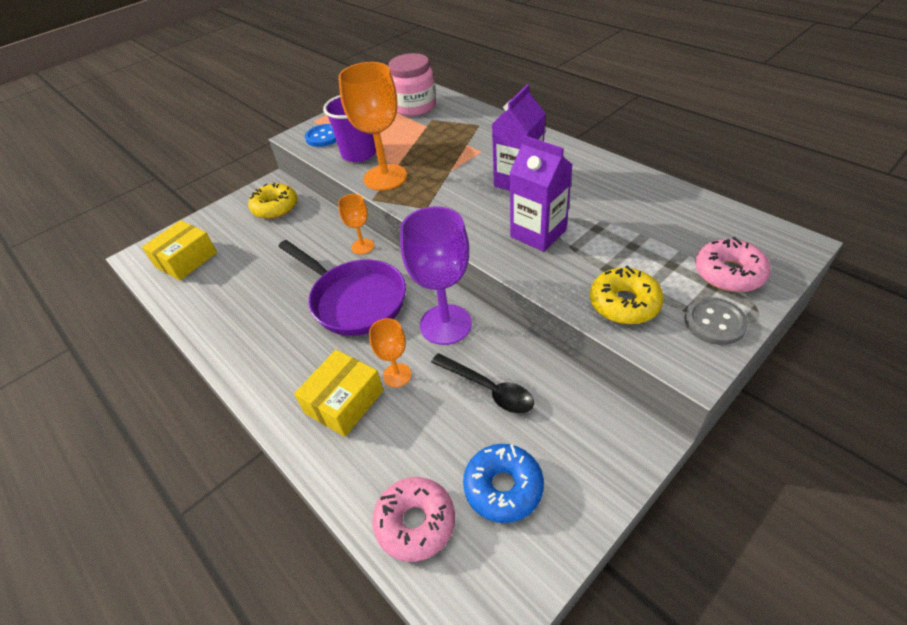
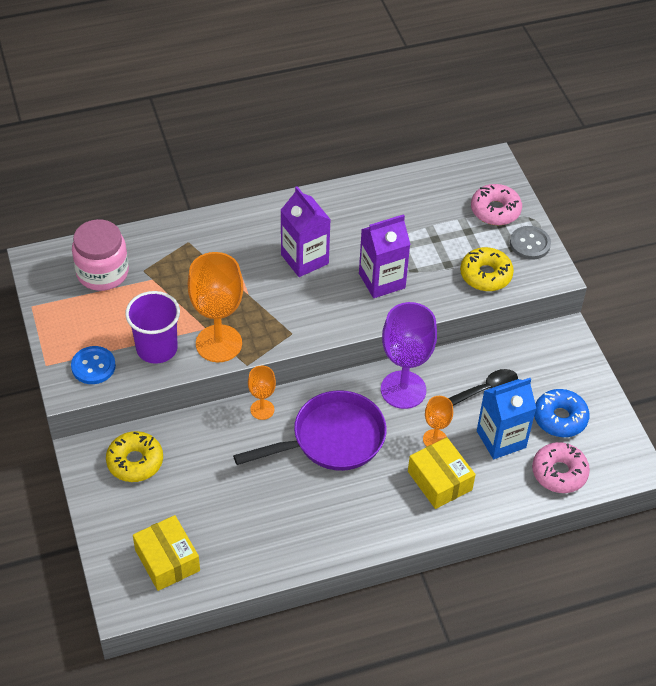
camera: 70 degrees left, 5 degrees up
(432, 436) = (501, 439): none -> blue carton

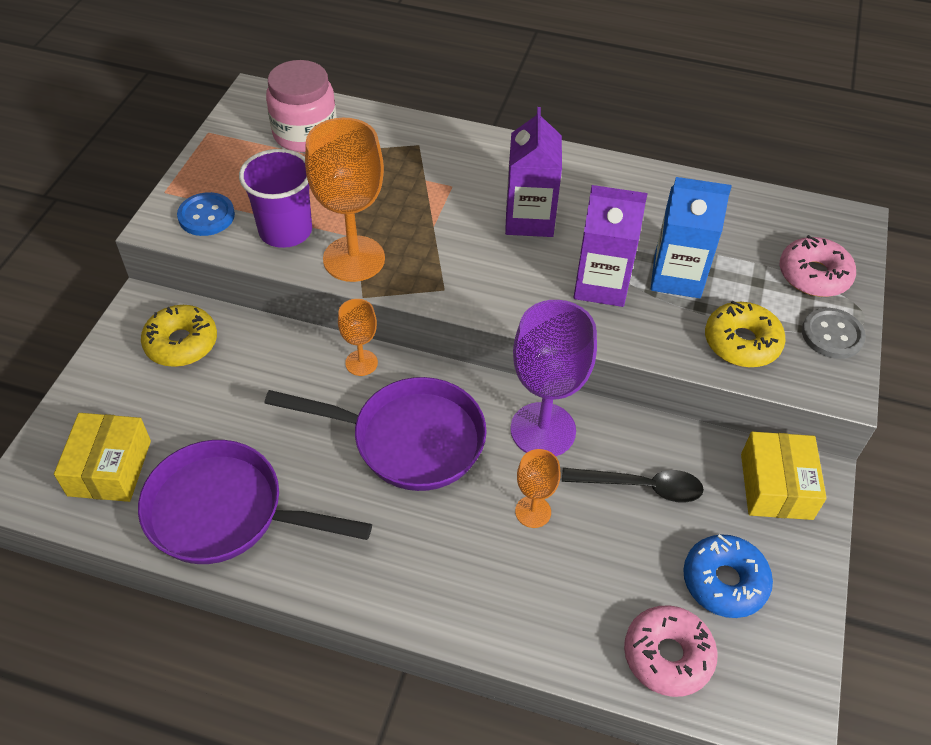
camera: 35 degrees right, 0 degrees up
(262, 542) = (225, 512): none -> purple pan
(439, 480) = (497, 567): yellow box -> yellow box (776, 486)
(501, 439) = (620, 562): blue carton -> blue carton (677, 277)

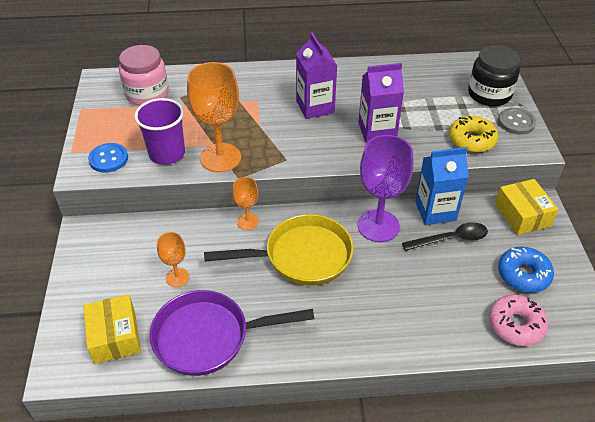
camera: 20 degrees left, 5 degrees down
(181, 343) = (122, 245): yellow donut -> none
(409, 439) = (302, 256): purple pan -> yellow pan
(533, 512) = (397, 273): orange goblet -> orange goblet (177, 277)
(677, 277) = (417, 115): blue carton -> blue carton (435, 211)
(813, 275) = (489, 94): pink donut -> black jar

